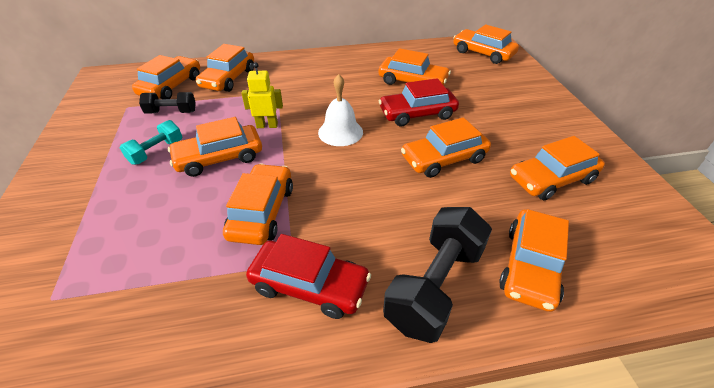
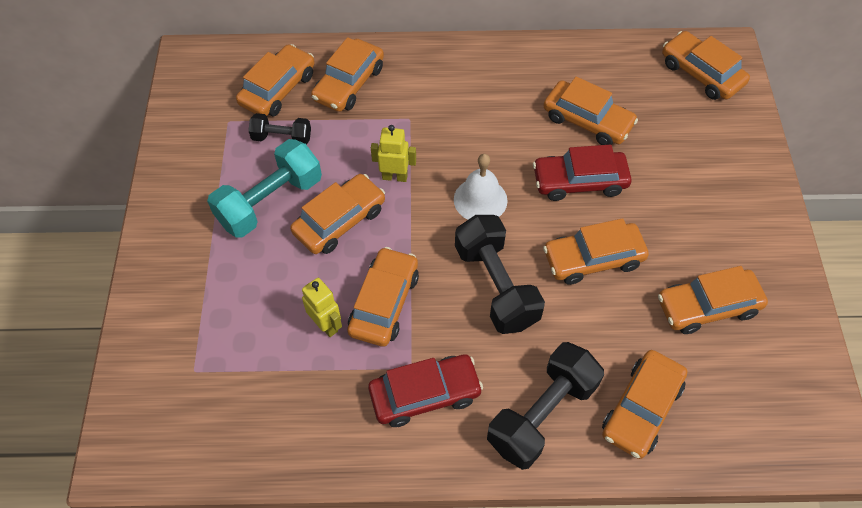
camera: 10 degrees right, 15 degrees up
(156, 152) = (270, 202): turquoise dumbbell -> turquoise dumbbell, size x1.79
(203, 237) = (326, 325): none -> yellow robot
(219, 158) = (340, 221): orange car -> orange car turned 150 degrees clockwise
(309, 285) = (425, 394): red car -> red car turned 45 degrees counterclockwise
(365, 186) = (496, 285): none -> black dumbbell

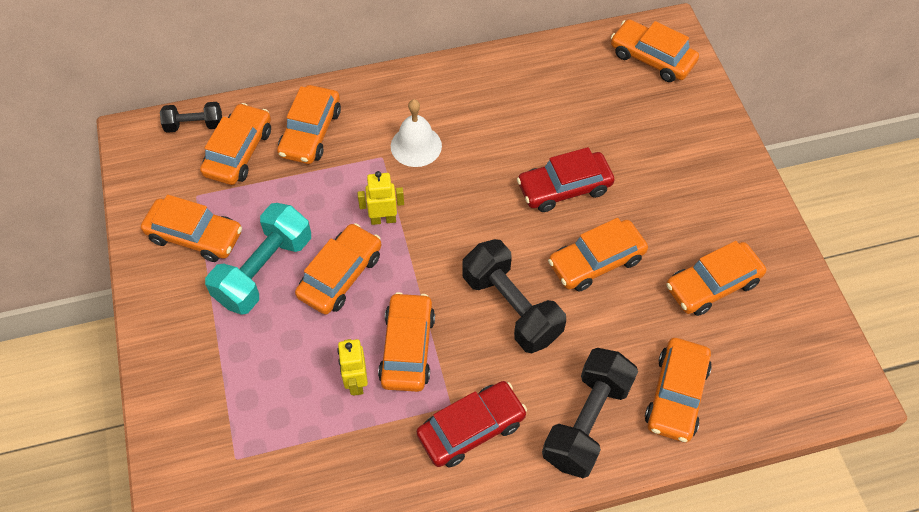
camera: 15 degrees left, 0 degrees up
(282, 138) = (257, 202): black dumbbell -> black dumbbell (194, 125)
(326, 325) = (356, 382): yellow robot -> yellow robot turned 135 degrees counterclockwise
(480, 200) = (473, 225): white bell -> white bell (416, 146)
(587, 121) = (556, 126): orange car -> orange car (195, 236)

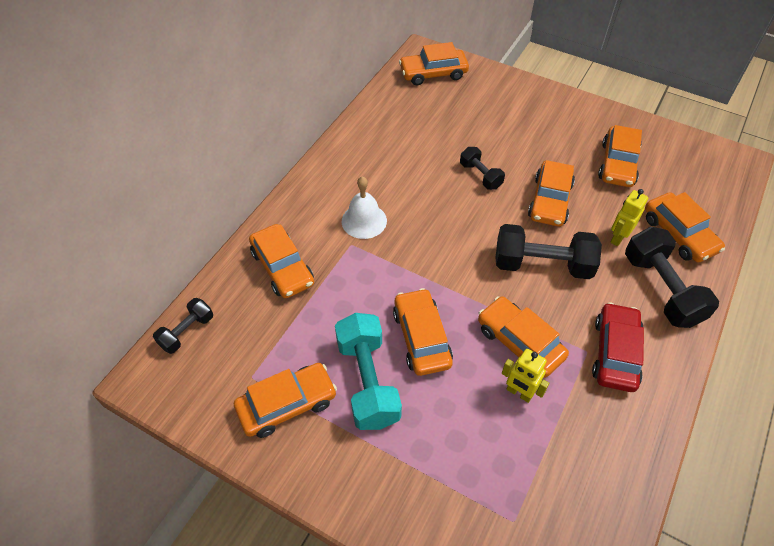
camera: 45 degrees left, 5 degrees down
(239, 152) = (246, 321): orange car -> none
(383, 219) = (402, 280): yellow robot -> yellow robot (618, 237)
(564, 188) = (480, 175): red car -> black dumbbell

